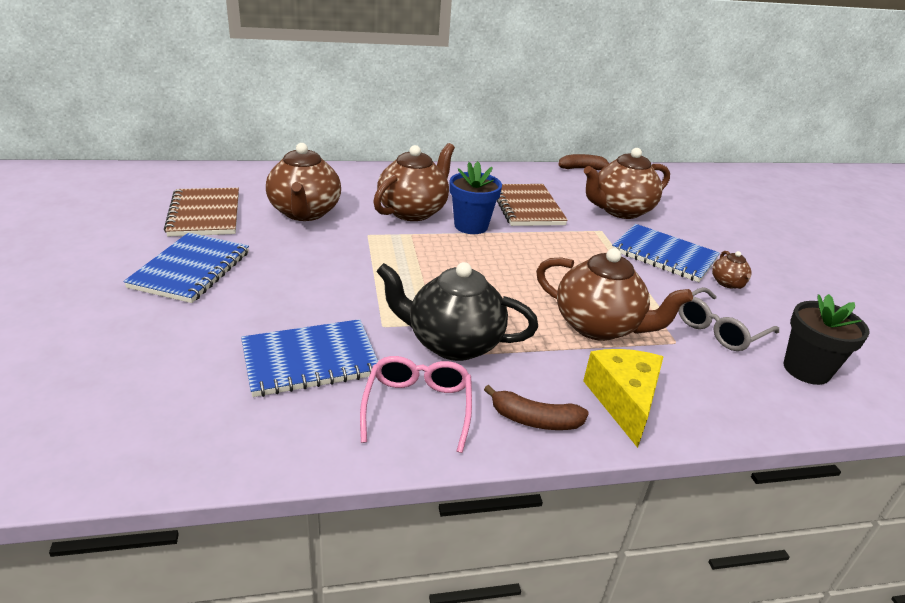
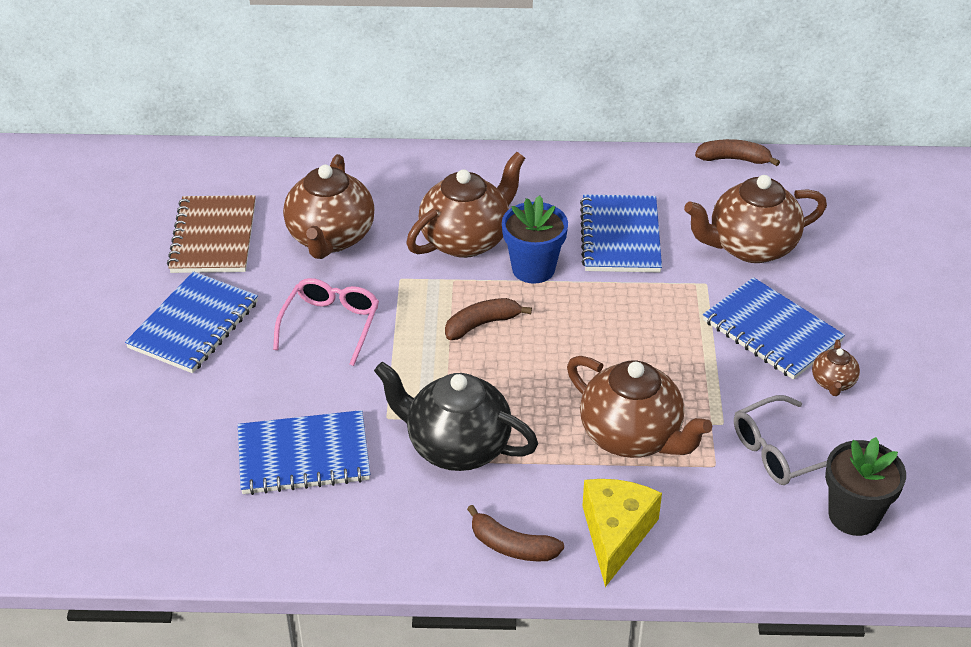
camera: 15 degrees right, 10 degrees up
(417, 407) = (399, 520): pink glasses -> pink glasses (330, 324)
(444, 259) = (482, 324): none -> brown banana
(527, 207) = (620, 236): brown notebook -> blue notebook

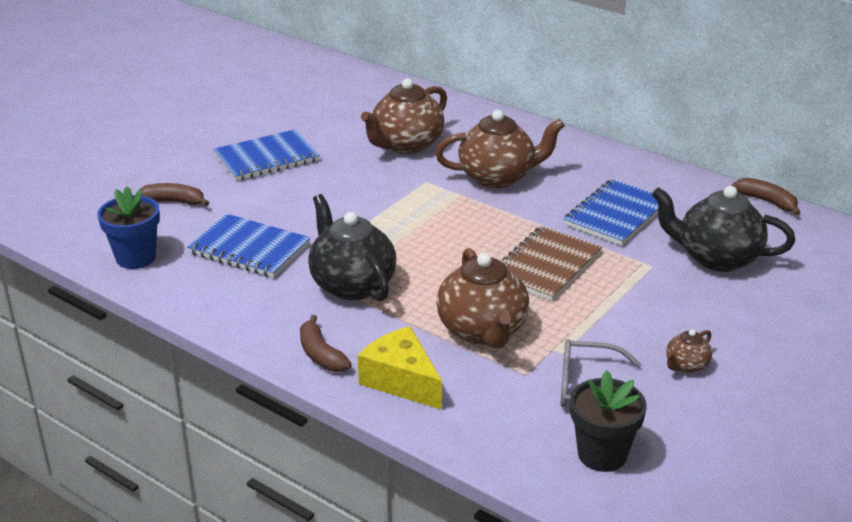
camera: 35 degrees right, 10 degrees down
(214, 237) = (333, 119): brown notebook -> brown notebook (546, 266)
(330, 324) = (350, 189): pink glasses -> none
(482, 324) = (452, 226): brown banana -> brown banana (173, 202)
(533, 269) = (526, 210): blue flower pot -> blue flower pot (136, 257)
(616, 534) = (401, 380): yellow cheese -> yellow cheese turned 90 degrees counterclockwise
(750, 247) = (716, 258): brown teapot -> black teapot
(772, 331) = (672, 314): blue notebook -> none

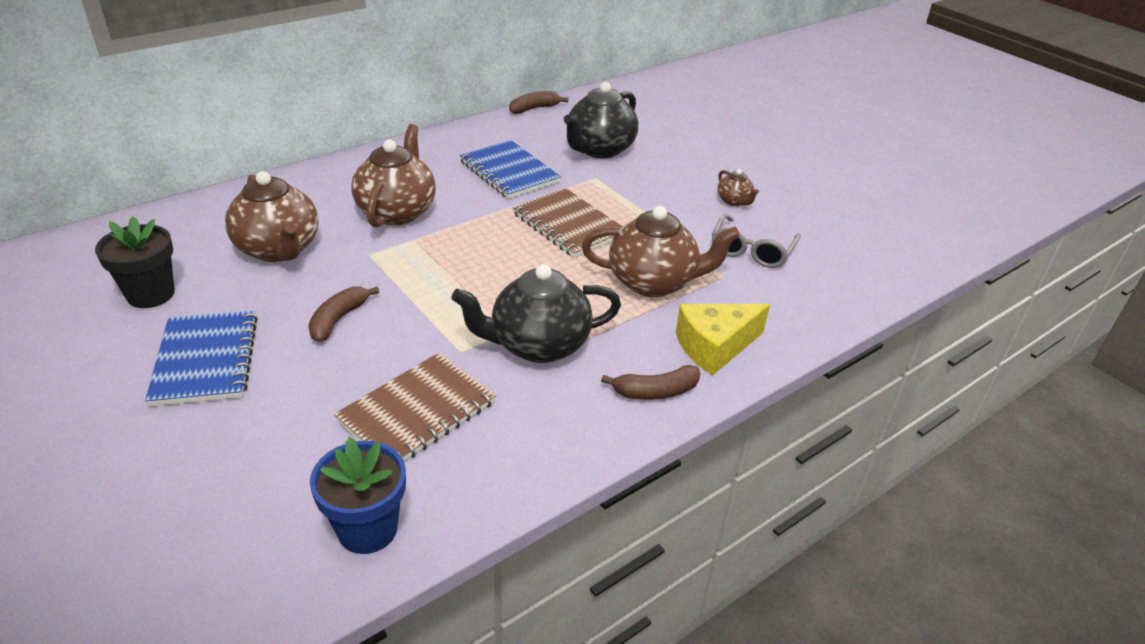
camera: 75 degrees left, 5 degrees up
(173, 202) = (244, 468): brown banana -> brown banana (338, 319)
(249, 249) = (417, 412): blue notebook -> brown notebook
(602, 454) = (834, 266): black flower pot -> black flower pot (151, 294)

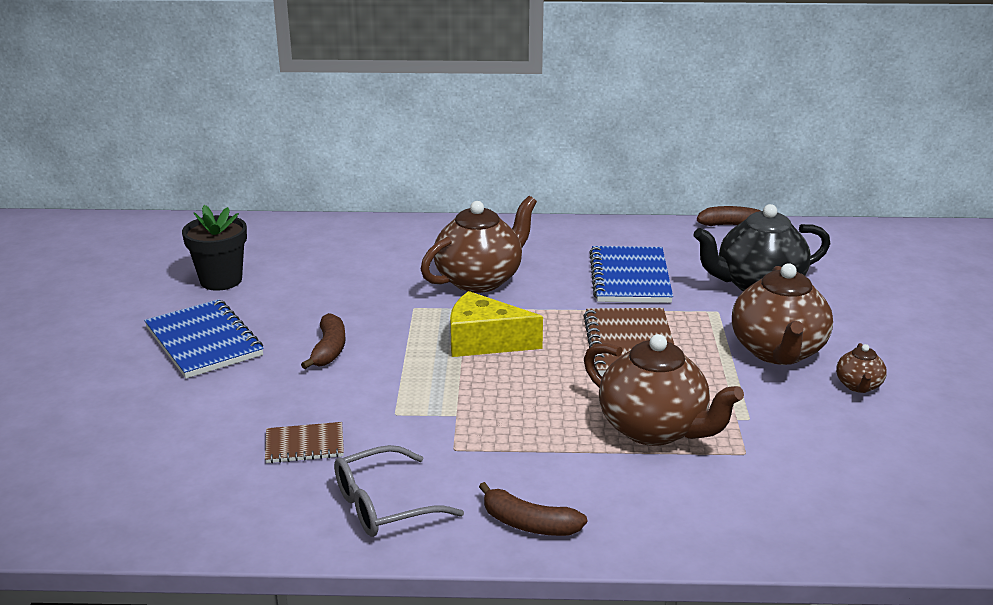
camera: 40 degrees right, 10 degrees down
(205, 360) = (204, 342): blue notebook -> blue notebook turned 60 degrees counterclockwise
(279, 249) = (347, 279): brown teapot -> brown teapot (778, 352)
(338, 319) = (329, 350): brown banana -> brown banana turned 120 degrees clockwise
(367, 529) = (171, 510): blue flower pot -> none
(417, 412) = (304, 445): brown notebook -> brown notebook, size x0.57
(538, 345) = (468, 437): black teapot -> none
(714, 347) = (643, 513): yellow cheese -> yellow cheese (484, 342)
(751, 250) = (813, 442): grey glasses -> grey glasses (384, 505)

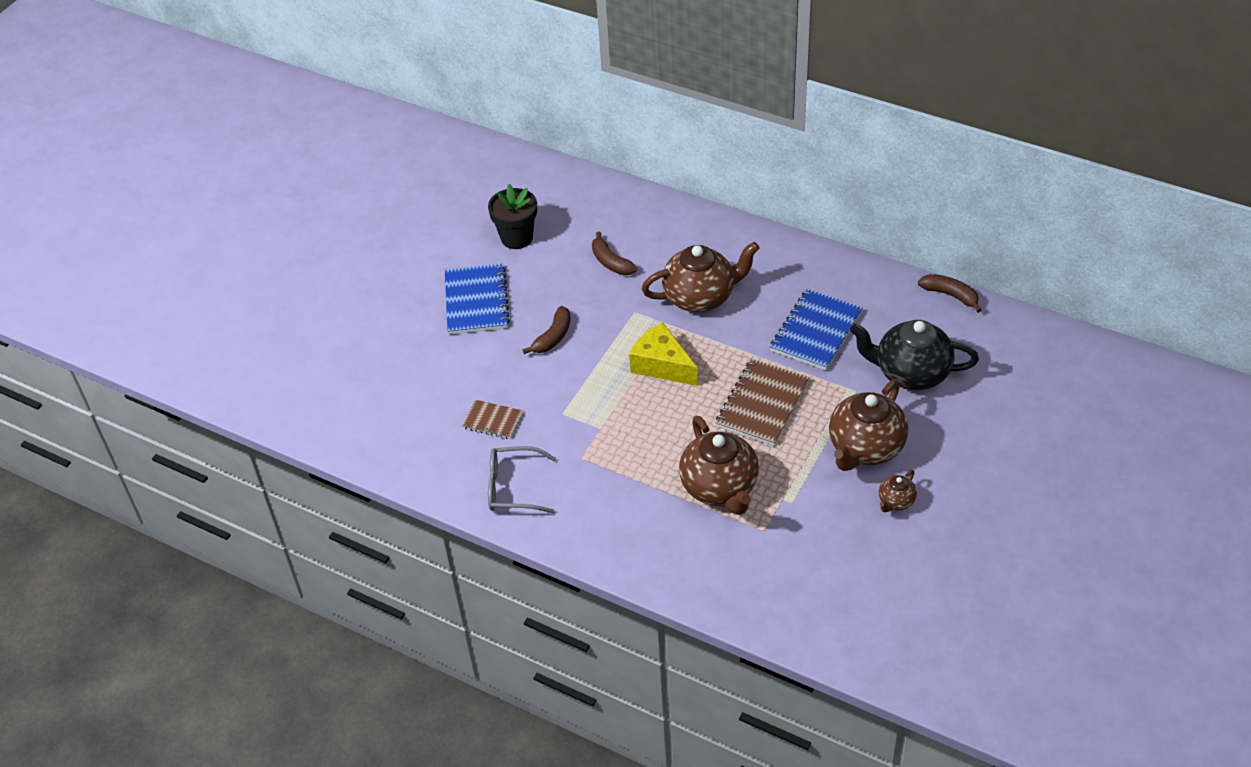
camera: 30 degrees right, 20 degrees up
(528, 524) = (588, 534): brown banana -> brown banana (611, 262)

